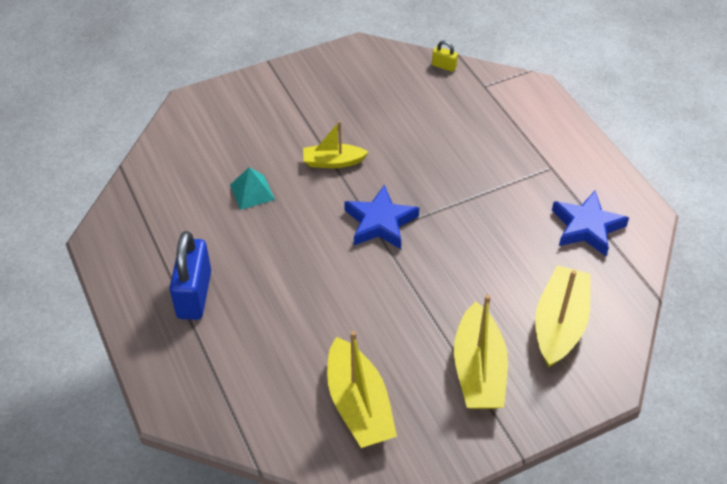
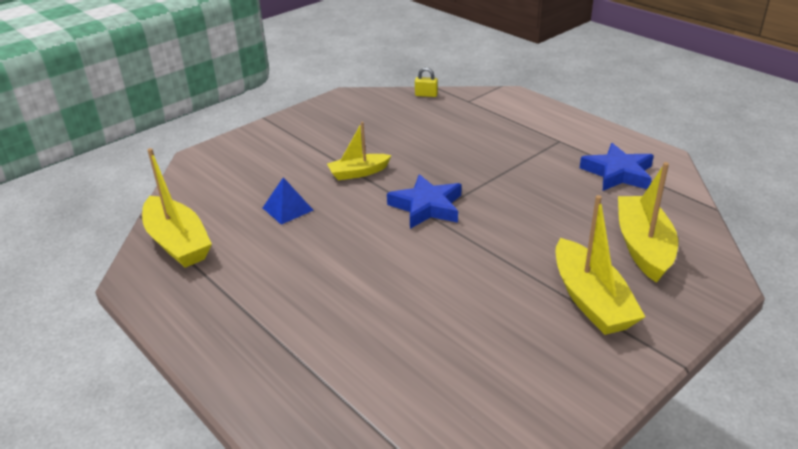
camera: 15 degrees left, 15 degrees down
(194, 294) = (259, 303): blue padlock -> none
(252, 192) = (288, 209): turquoise pyramid -> blue pyramid
(358, 405) = (485, 360): yellow boat -> yellow boat (178, 242)

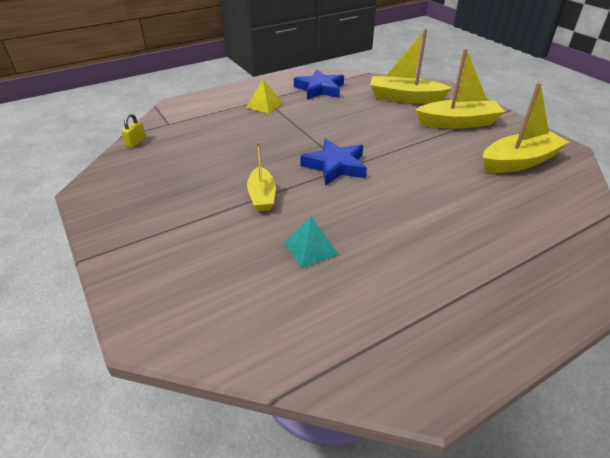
camera: 80 degrees left, 5 degrees up
(178, 242) = (355, 347): yellow boat -> yellow boat (519, 161)
(288, 209) = (311, 248): blue pyramid -> turquoise pyramid
(544, 143) = (264, 105): none -> yellow pyramid

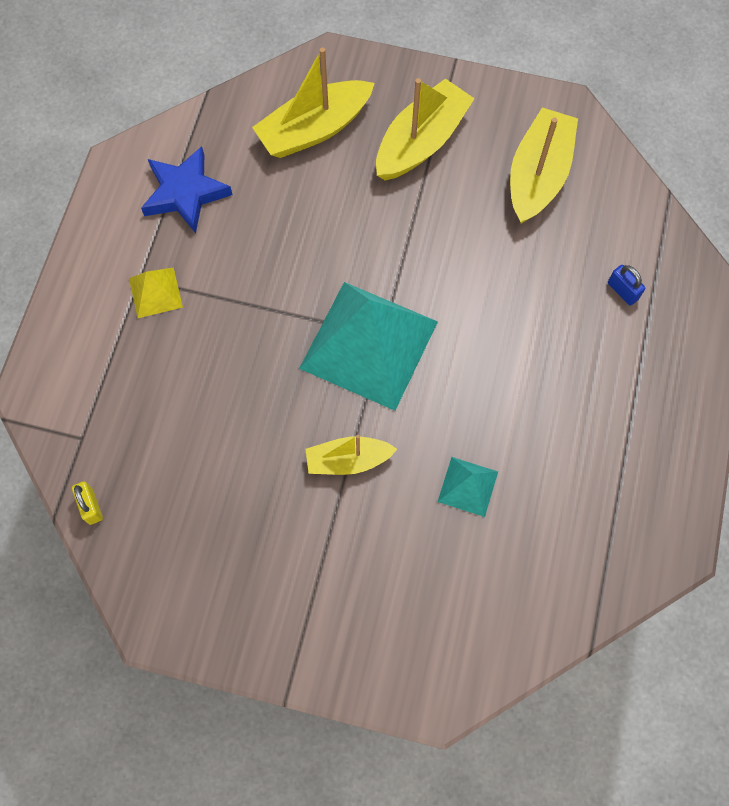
camera: 45 degrees left, 30 degrees up
(262, 196) = (348, 460): yellow boat -> yellow boat turned 135 degrees clockwise
(335, 166) = (369, 344): blue star -> turquoise pyramid
(531, 231) = (622, 291): none -> blue padlock

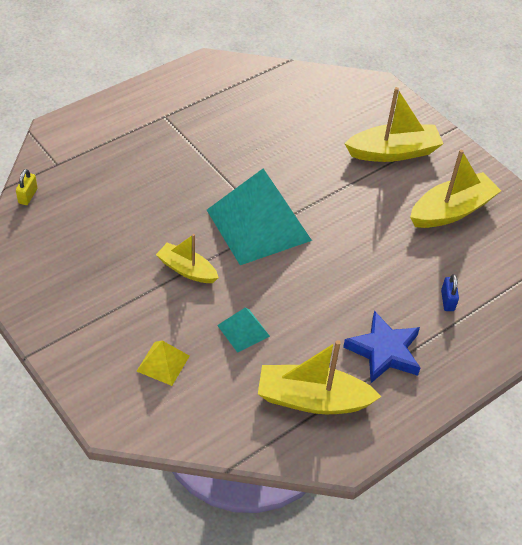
camera: 35 degrees right, 20 degrees down
(155, 292) = (166, 127): yellow pyramid -> yellow pyramid (163, 363)
(185, 193) = (230, 95): blue star -> blue star (384, 351)
(314, 129) = (334, 110): yellow boat -> yellow boat (312, 399)

